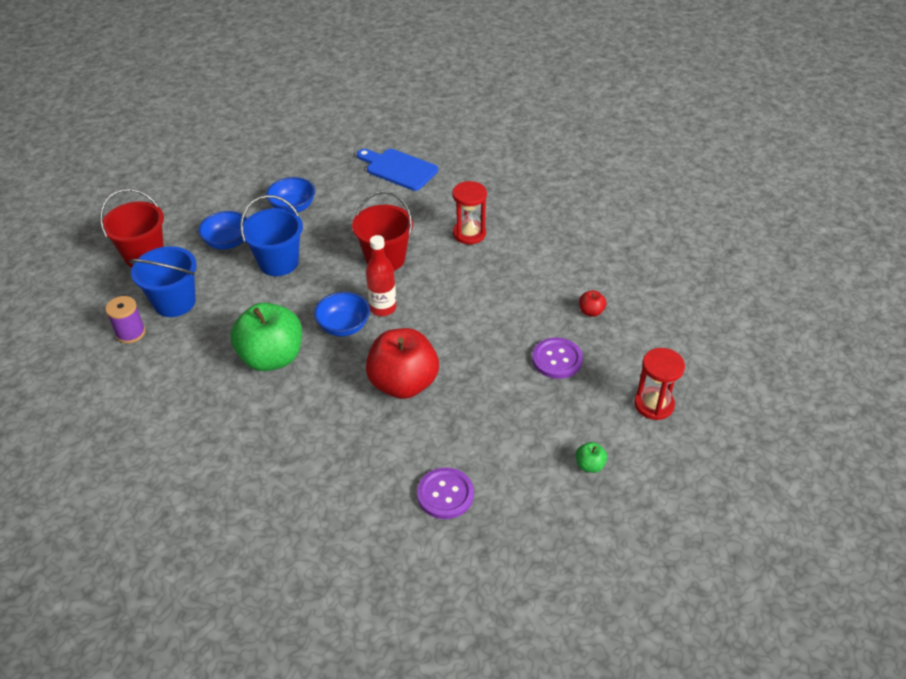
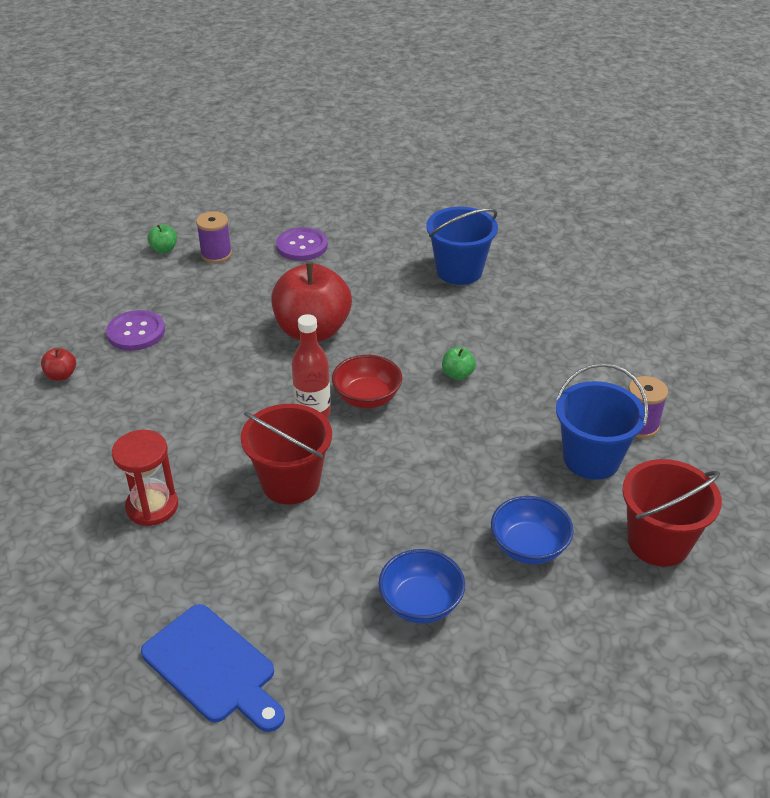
camera: 170 degrees left, 5 degrees down
(272, 357) = (457, 374): green apple -> green apple, size x0.41
(278, 262) = (447, 499): blue bucket -> blue bucket (459, 271)
(344, 326) = (367, 398): blue bowl -> red bowl
(531, 466) = (216, 254): none -> purple spool
(654, 404) = (69, 283): red hourglass -> none

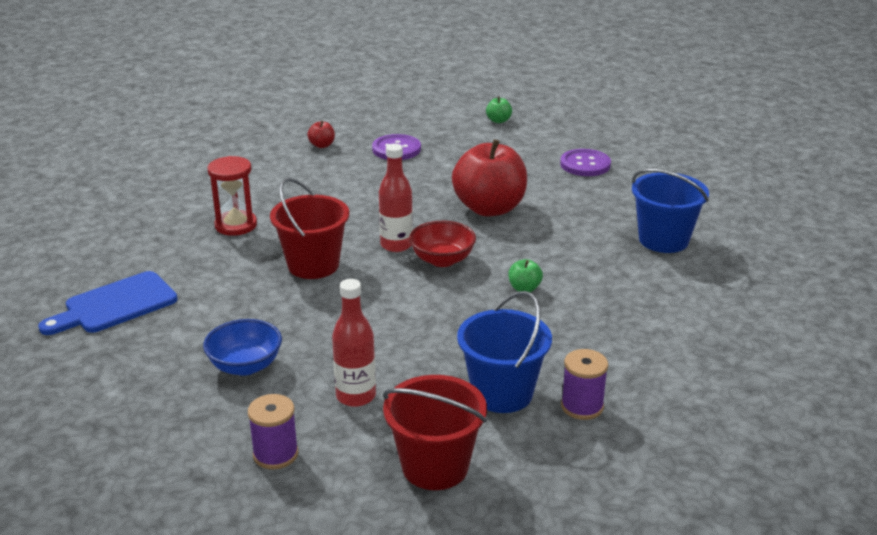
camera: 55 degrees right, 10 degrees down
(213, 667) = (115, 305): blue cutting board -> blue cutting board turned 45 degrees clockwise
(216, 254) = (522, 139): purple spool -> purple spool (275, 454)
(529, 547) = (356, 396): blue bowl -> red bottle

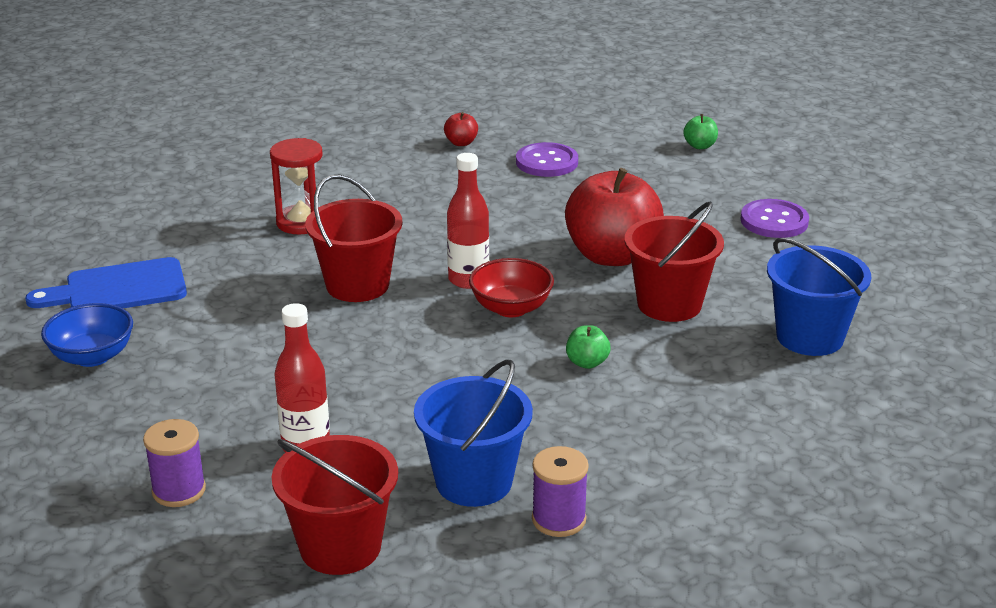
camera: 20 degrees right, 0 degrees up
(245, 366) = (209, 385): blue bowl -> blue bowl (92, 356)
(553, 235) = (669, 304): none -> red bucket

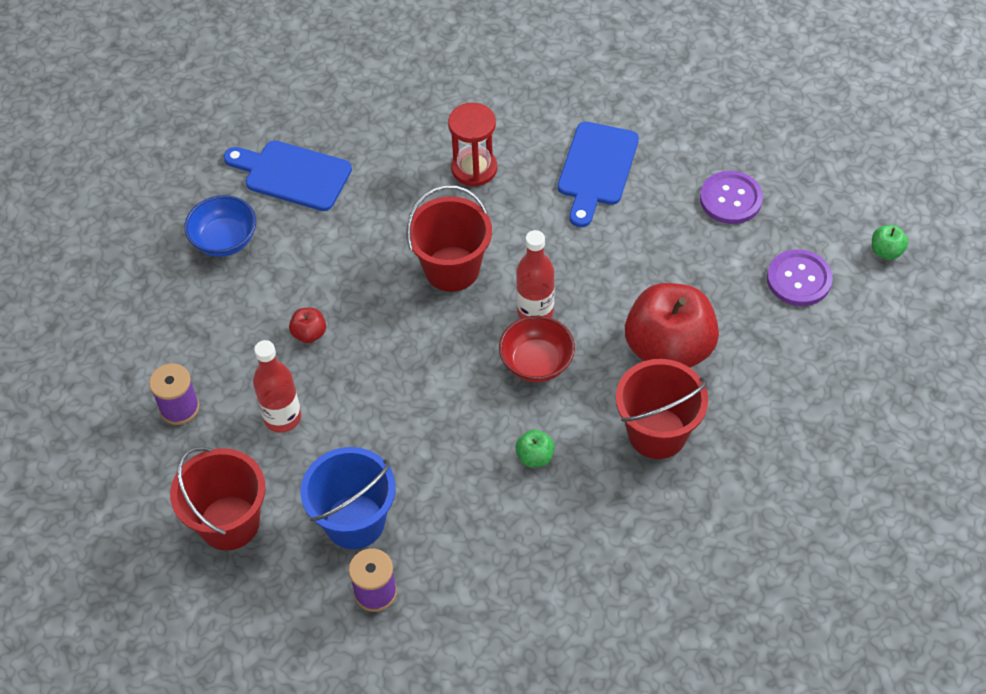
camera: 40 degrees right, 25 degrees up
(413, 185) = (596, 169): none -> blue cutting board
(461, 143) = (684, 133): red apple -> red apple (309, 334)
(774, 221) = (846, 388): purple button -> purple button (799, 279)
(809, 337) = (727, 538): blue bucket -> none

